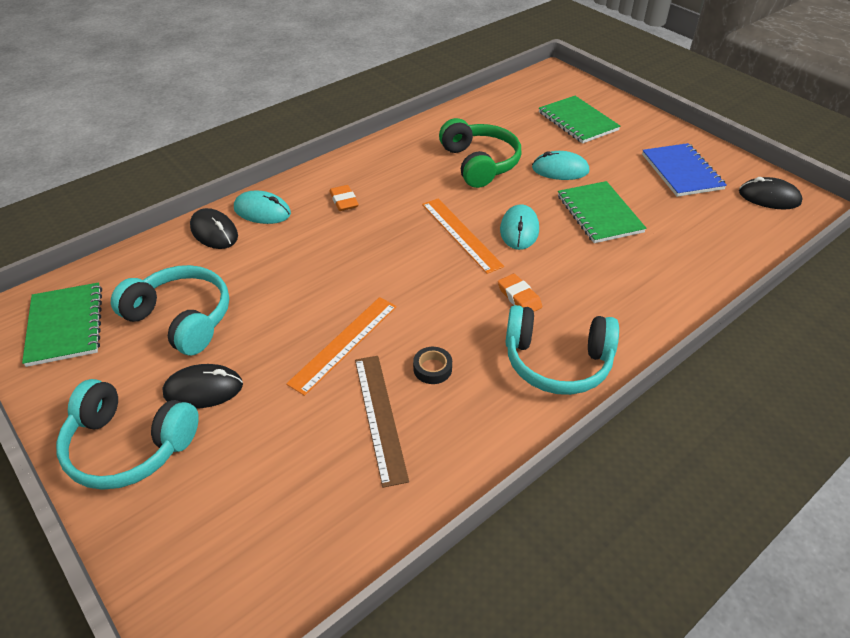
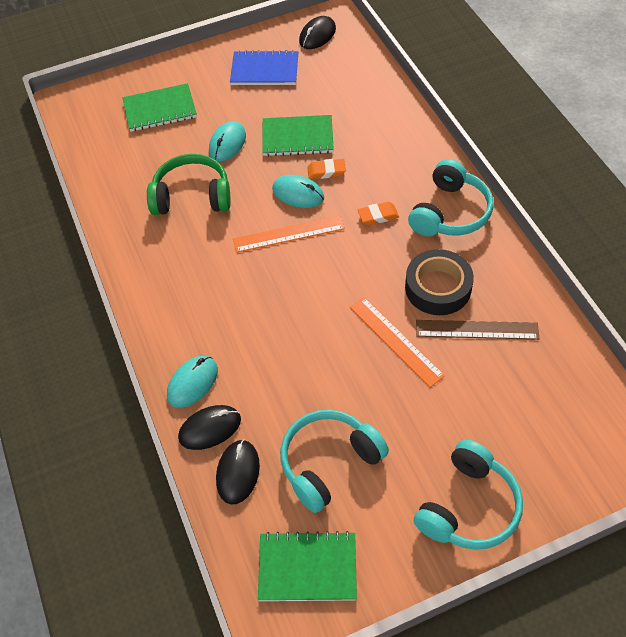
camera: 70 degrees left, 10 degrees up
(203, 389) = (420, 448): black mouse -> black mouse (238, 472)
(344, 201) = (205, 312): orange eraser -> orange eraser (326, 171)
(432, 368) = (438, 287): black tape -> black tape, size x2.16

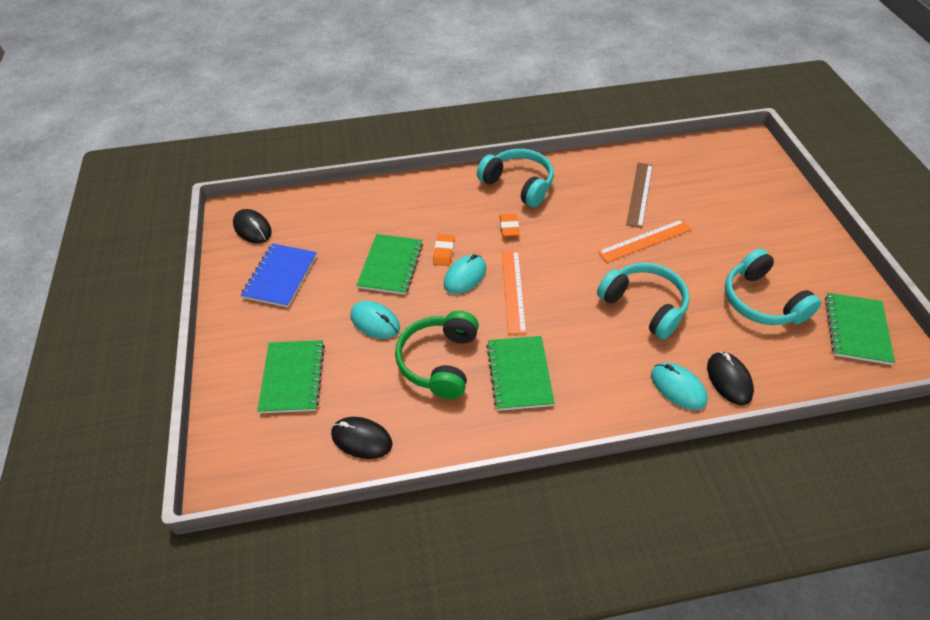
camera: 80 degrees left, 5 degrees down
(188, 255) = (519, 374): none -> green notebook
(238, 472) = (774, 364): black mouse -> black mouse (361, 439)
(438, 287) = (595, 207): black tape -> none
(468, 507) = (794, 229): turquoise headphones -> turquoise headphones (644, 305)

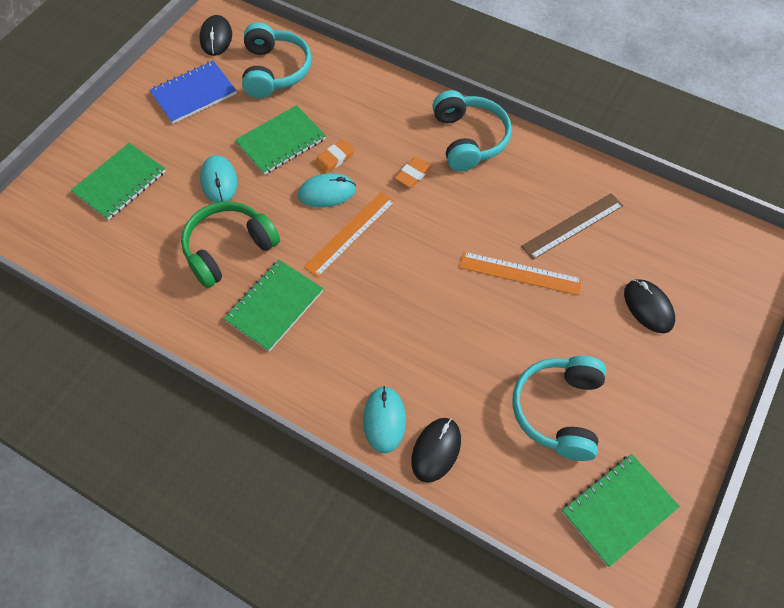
camera: 40 degrees right, 10 degrees up
(361, 439) = (114, 265): black mouse -> black mouse (648, 307)
(644, 305) = (444, 330): turquoise headphones -> turquoise headphones (275, 71)

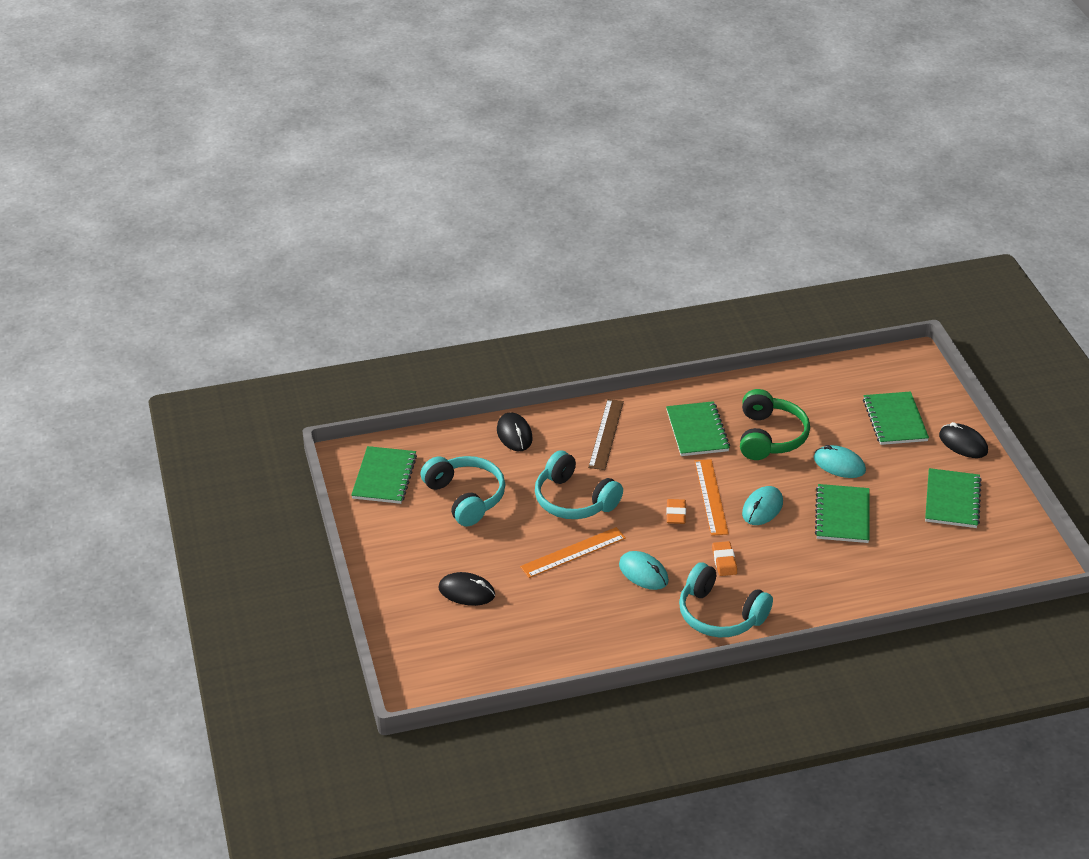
camera: 135 degrees right, 20 degrees down
(194, 94) = (952, 500): blue notebook -> green notebook
(216, 38) = (1012, 548): black mouse -> black mouse (963, 443)
(275, 71) = (929, 557): turquoise headphones -> turquoise headphones (574, 500)
(334, 159) = (790, 531): orange eraser -> orange eraser (676, 514)
(384, 420) = (559, 427): turquoise mouse -> turquoise mouse (643, 573)
(572, 225) = (573, 608): brown ruler -> brown ruler (606, 434)

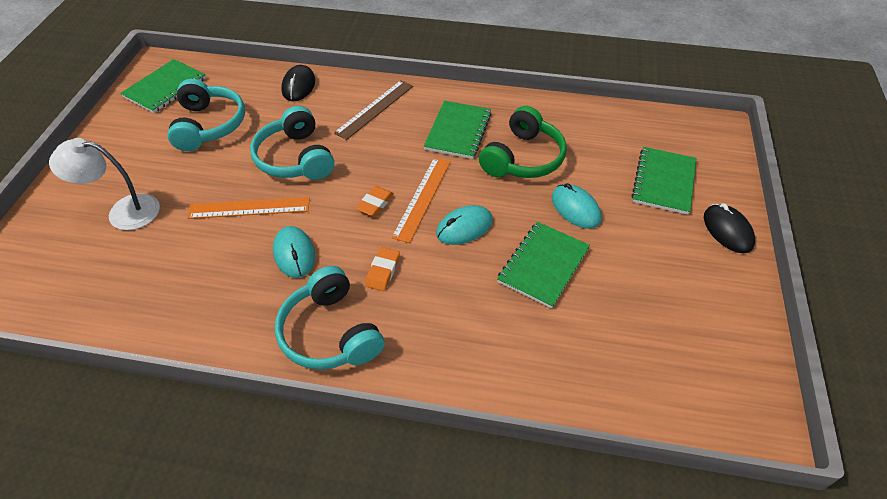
camera: 25 degrees right, 10 degrees up
(466, 592) = (123, 212): black mouse -> white lamp
(952, 500) = (680, 292): green notebook -> none

